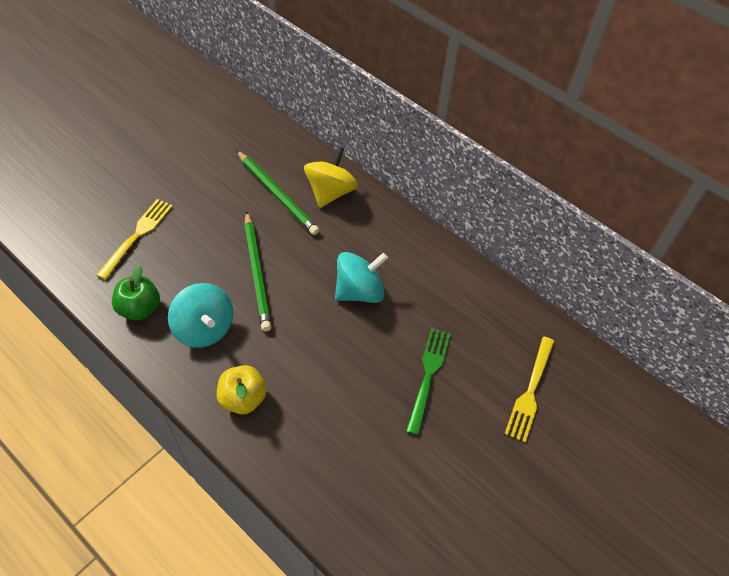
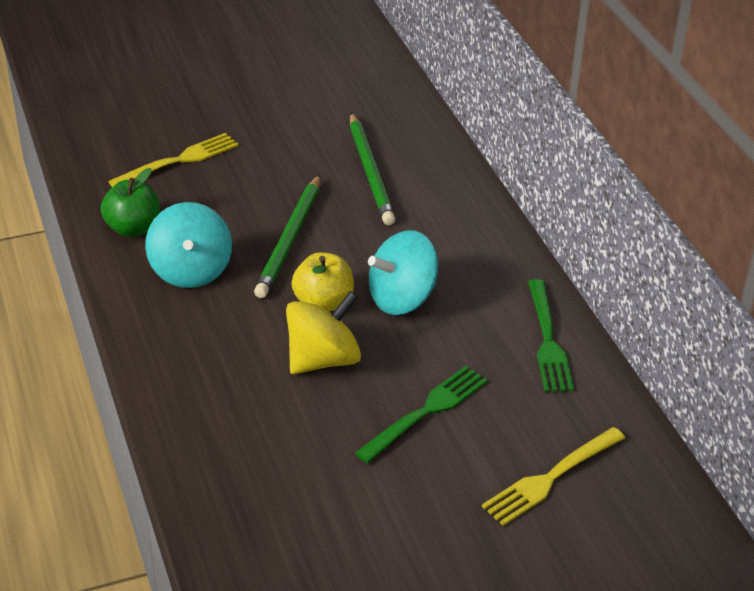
camera: 30 degrees right, 15 degrees down
(243, 398) = (186, 351): yellow apple -> yellow apple (323, 303)
(330, 192) = (439, 189): yellow spinning top -> yellow spinning top (323, 359)
(359, 291) = (402, 298): turquoise spinning top -> turquoise spinning top turned 150 degrees clockwise
(466, 285) = (548, 340): none -> green fork

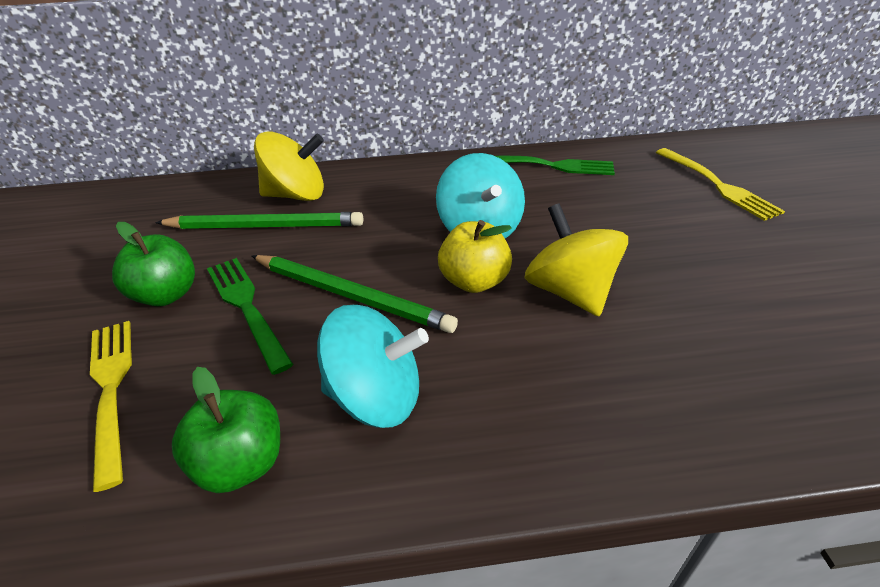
camera: 75 degrees left, 0 degrees up
(270, 151) = (166, 295): none -> green apple
(426, 176) = (296, 195): none -> yellow spinning top
(426, 412) = (647, 235): green fork -> green fork (247, 307)

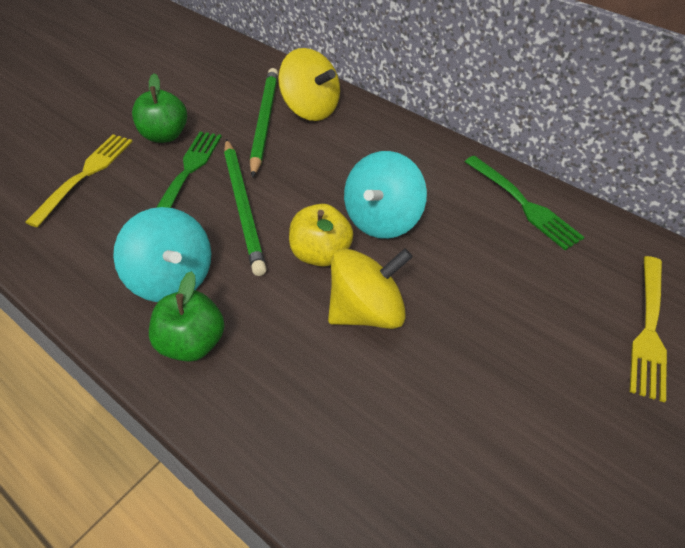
camera: 45 degrees right, 10 degrees up
(241, 463) = (83, 259): green apple -> green apple (192, 342)
(265, 226) = (264, 122): green pencil -> green pencil turned 135 degrees counterclockwise
(570, 291) = (367, 311): yellow spinning top -> yellow spinning top turned 45 degrees clockwise

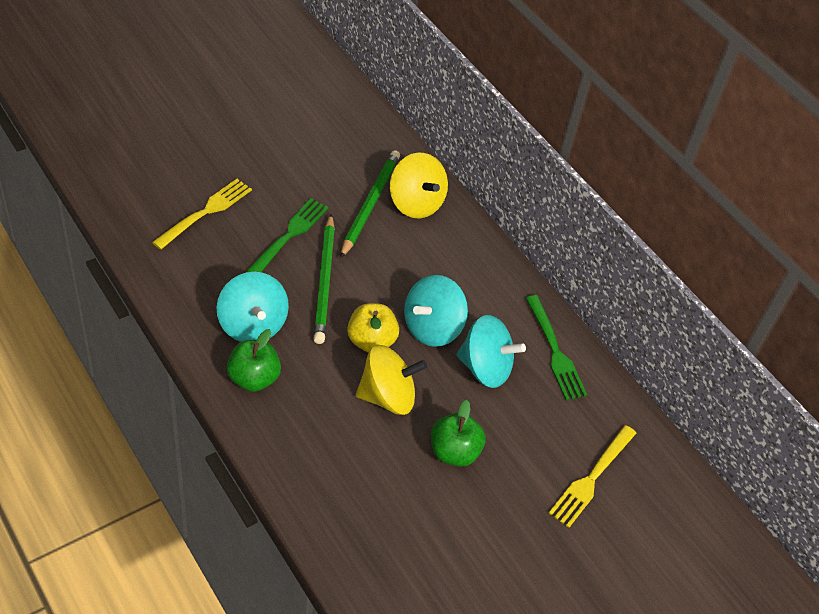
camera: 10 degrees right, 0 degrees up
(165, 135) = (280, 192): green apple -> green apple (454, 452)
(461, 243) = (485, 368): none -> turquoise spinning top

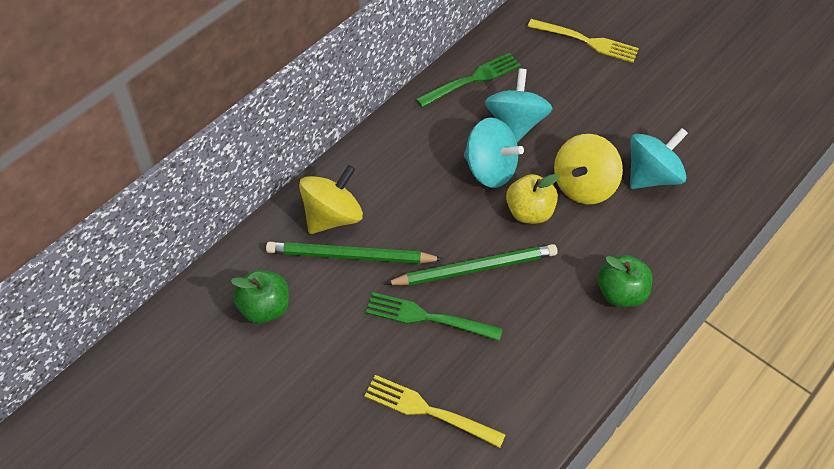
camera: 100 degrees left, 5 degrees up
(252, 325) = (560, 314): turquoise spinning top -> turquoise spinning top (651, 176)
(387, 396) = (583, 186): yellow spinning top -> yellow spinning top turned 120 degrees counterclockwise
(454, 452) = (612, 129): green apple -> green apple (264, 308)

